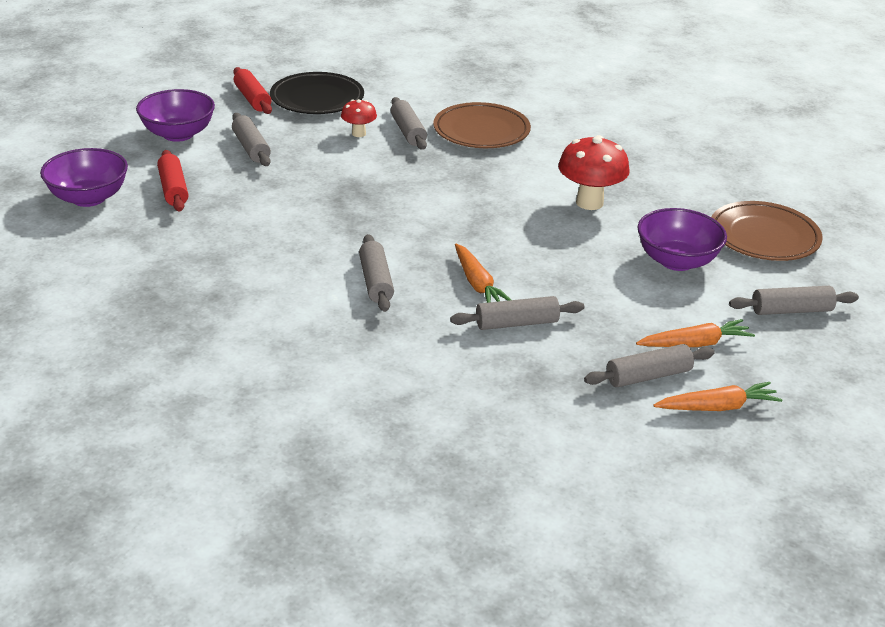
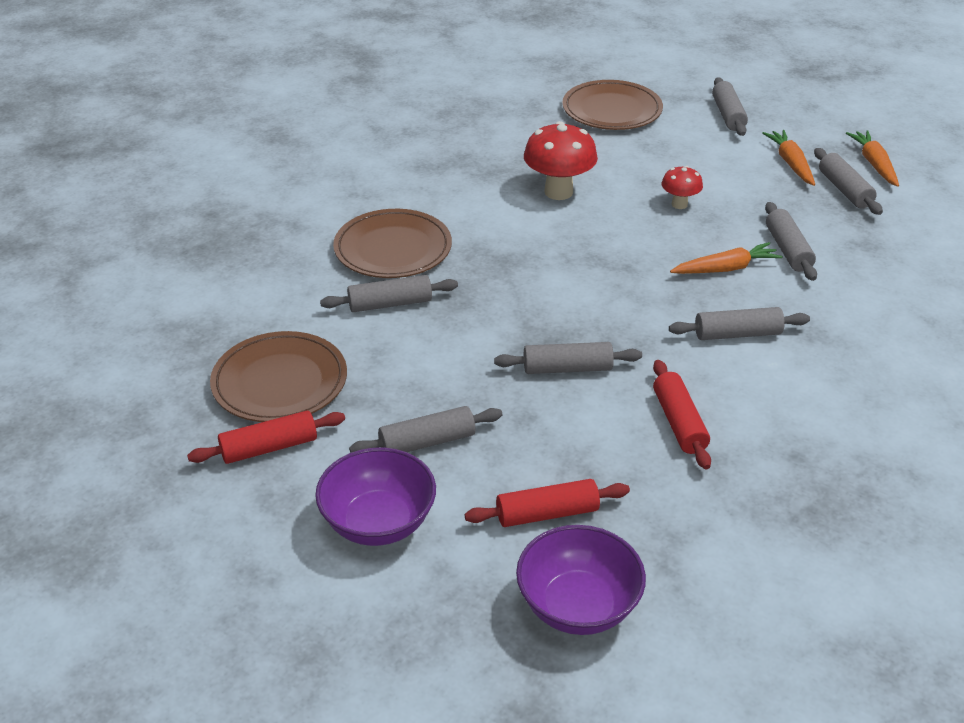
camera: 85 degrees left, 5 degrees up
(261, 245) = (679, 422): none -> red rolling pin
(317, 98) = (280, 382): black plate -> brown plate
(329, 200) = (567, 368): none -> grey rolling pin
(359, 133) = (392, 344): red mushroom -> red mushroom (679, 204)
(676, 261) = (661, 157): purple bowl -> none

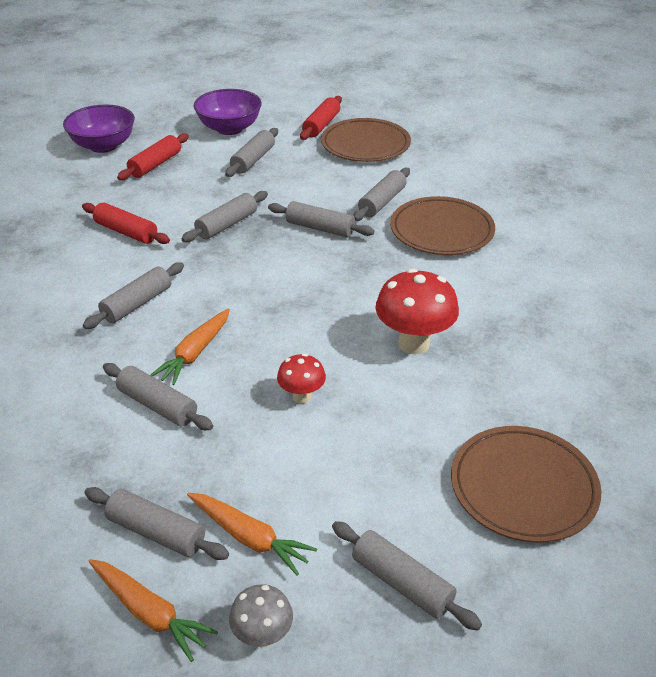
camera: 135 degrees right, 0 degrees up
(487, 312) = (320, 228): none -> grey rolling pin
(820, 132) = (262, 636): none -> grey mushroom

